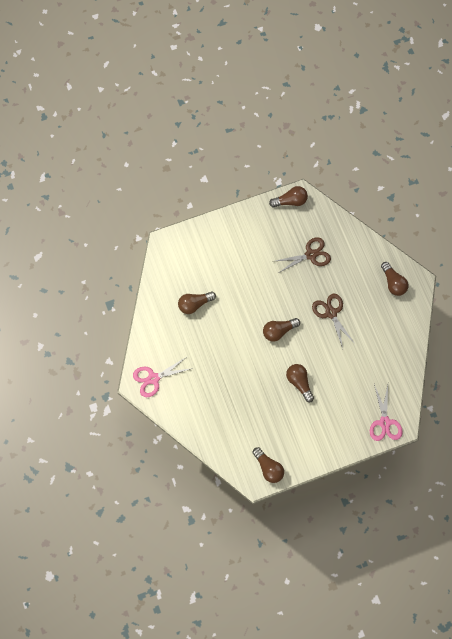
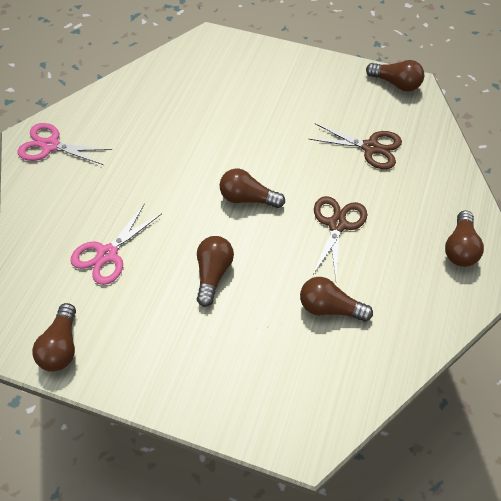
camera: 40 degrees right, 15 degrees down
(194, 304) = (178, 108): brown light bulb -> brown light bulb (330, 308)
(384, 423) = (283, 420): pink scissors -> pink scissors (107, 254)

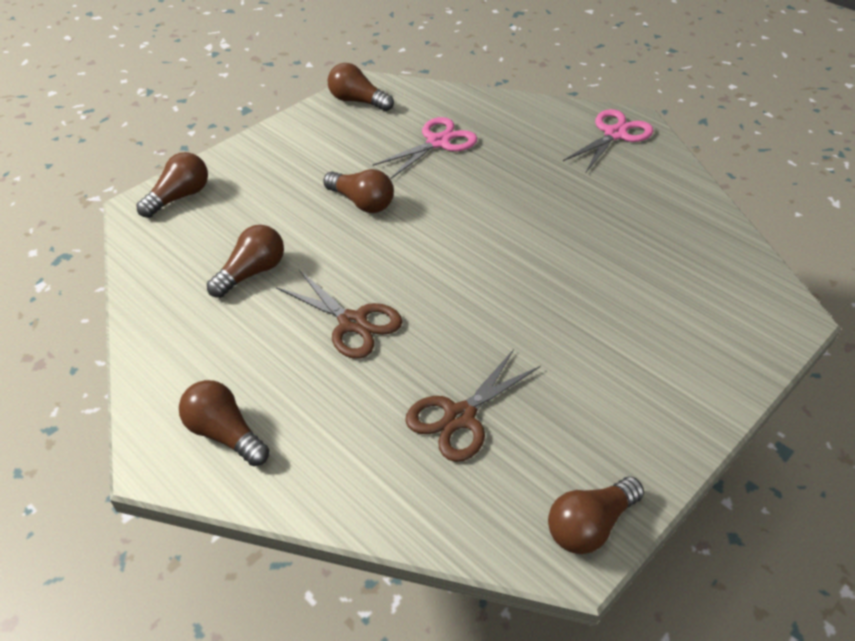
camera: 115 degrees right, 10 degrees down
(107, 254) = (438, 142): pink scissors -> pink scissors turned 75 degrees clockwise
(247, 198) = (446, 258): brown light bulb -> brown light bulb (179, 197)

